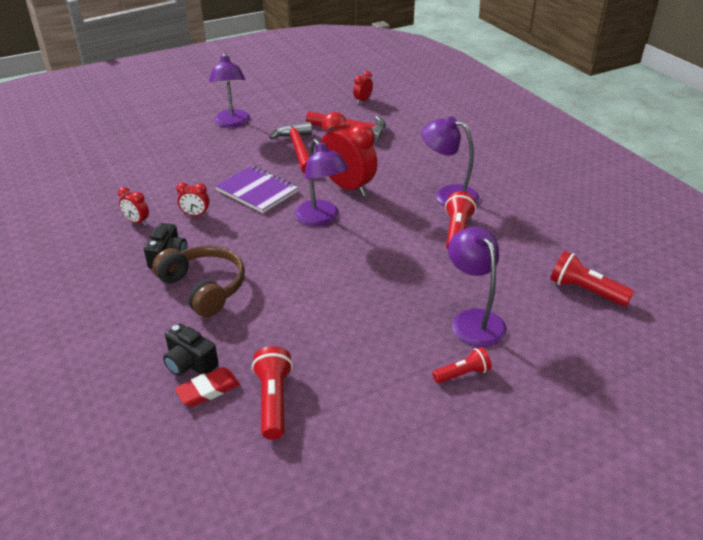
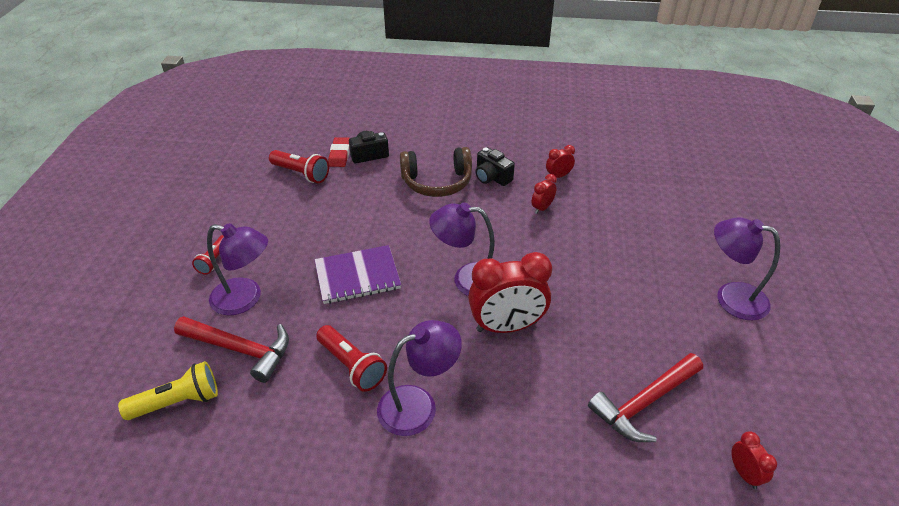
camera: 125 degrees right, 5 degrees up
(257, 191) = (553, 258): purple notebook -> purple notebook (357, 276)
(298, 149) = (623, 325): red hammer -> red hammer (240, 350)
(585, 291) = (177, 402): red flashlight -> yellow flashlight

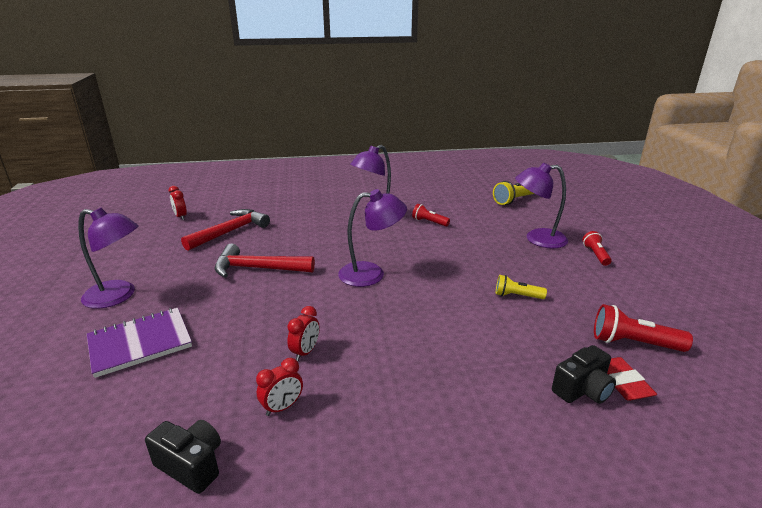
camera: 165 degrees right, 15 degrees down
(240, 350) = (507, 219): red hammer -> red hammer (258, 268)
(345, 226) = (517, 296): none -> yellow flashlight
(352, 366) = (429, 222): red flashlight -> red flashlight, size x0.65
(357, 276) = (467, 262): purple notebook -> purple notebook (140, 343)
(437, 182) = (455, 364): brown headphones -> none
(492, 177) = (382, 385): black camera -> black camera (191, 465)
(506, 326) = (329, 251): red clock -> none

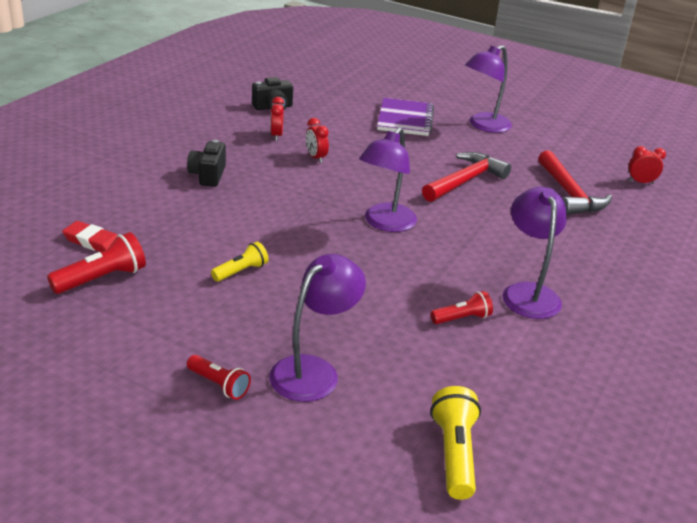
camera: 125 degrees right, 5 degrees up
(582, 390) = (118, 222): black camera -> black camera (208, 175)

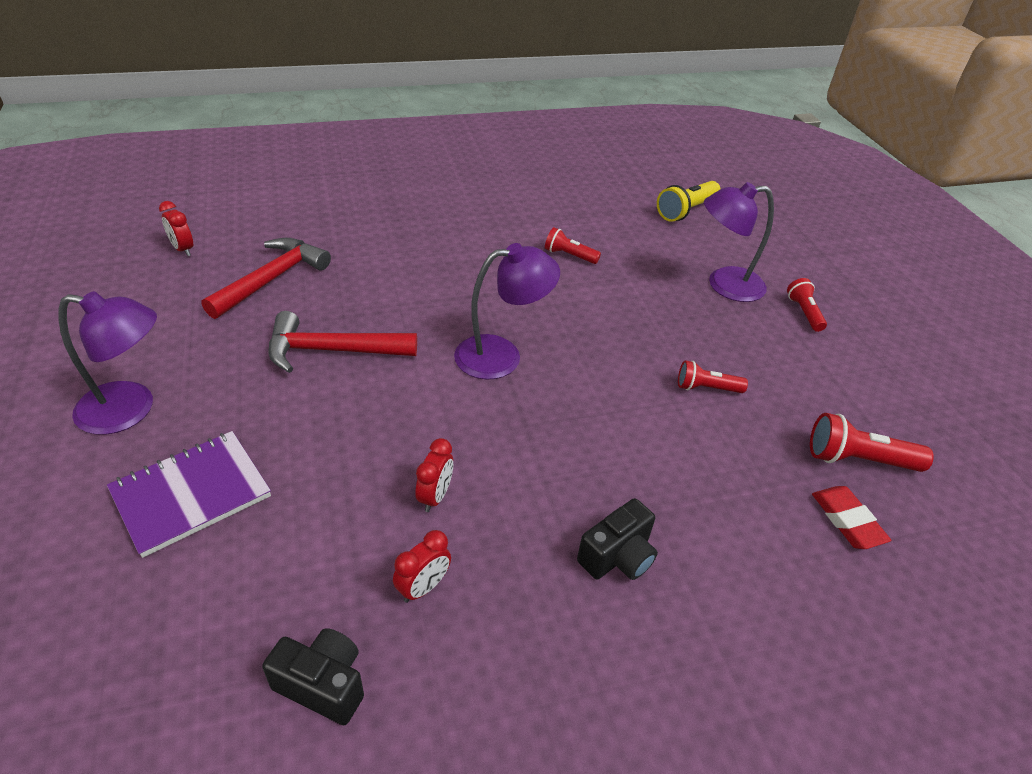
camera: 135 degrees left, 10 degrees up
(241, 271) = (706, 388): yellow flashlight -> red flashlight
(528, 293) = (490, 242): purple lamp -> none

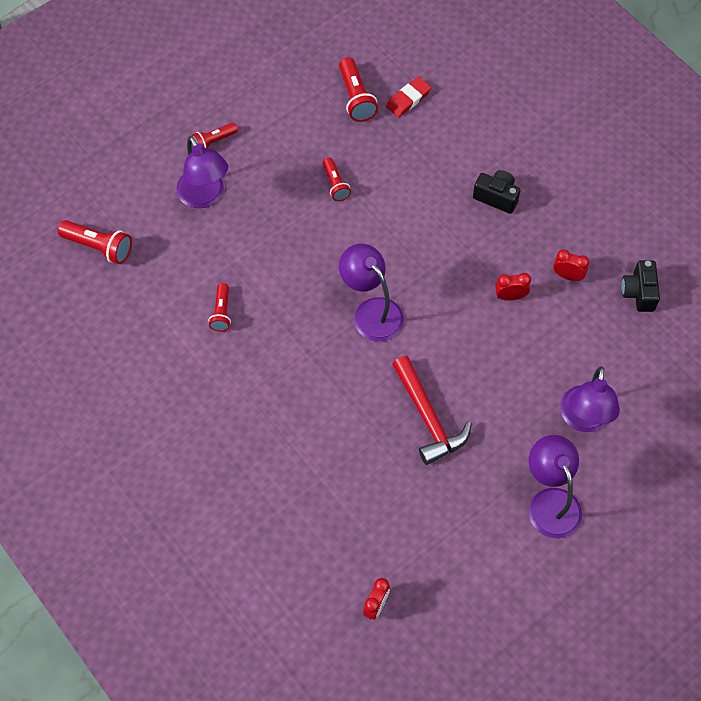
camera: 110 degrees left, 20 degrees up
(191, 494) = (584, 419): purple notebook -> purple lamp
(272, 279) = (375, 509): red hammer -> none
(686, 211) = (98, 247): yellow flashlight -> red flashlight

